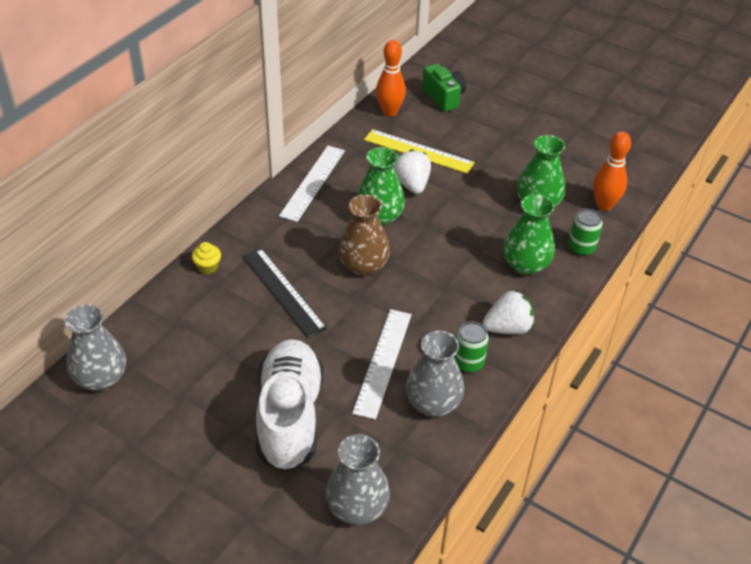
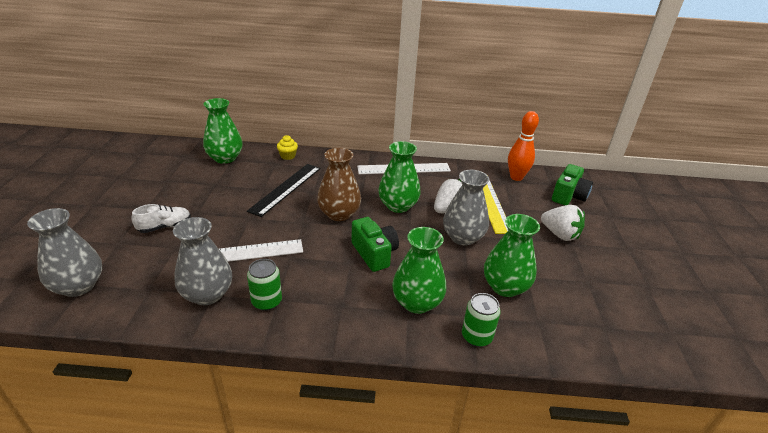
camera: 60 degrees right, 10 degrees down
(101, 378) = (171, 151): grey vase -> grey vase (462, 237)
(165, 326) = (225, 158): none -> green vase
(290, 416) = (165, 226): white shoe -> white shoe, size x0.44
(445, 265) = (374, 253): none -> green camera
(507, 328) = (325, 314): white strawberry -> white strawberry (560, 234)
(604, 205) = (557, 336): orange bowling pin -> none

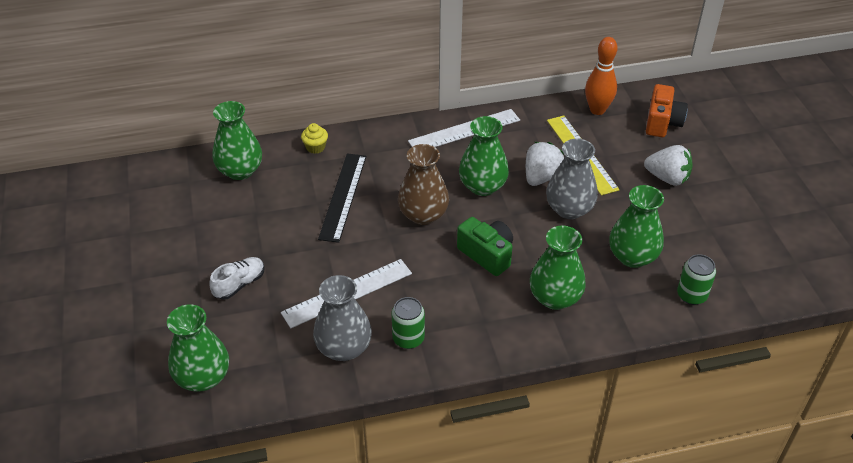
camera: 15 degrees left, 10 degrees up
(78, 286) = (203, 377): grey vase -> green vase
(476, 336) = (624, 317): green can -> green can (691, 295)
(568, 196) = (662, 122): green camera -> orange camera

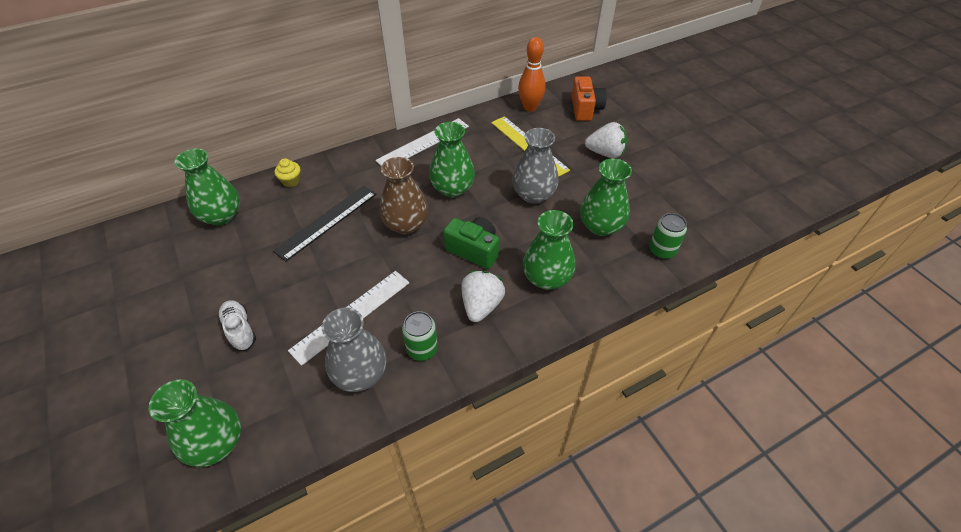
camera: 15 degrees left, 5 degrees up
(239, 284) = (240, 330): white shoe -> white shoe turned 60 degrees counterclockwise
(343, 196) = (327, 221): black ruler -> black ruler turned 45 degrees clockwise
(541, 177) = (501, 171): white strawberry -> white strawberry (481, 305)

